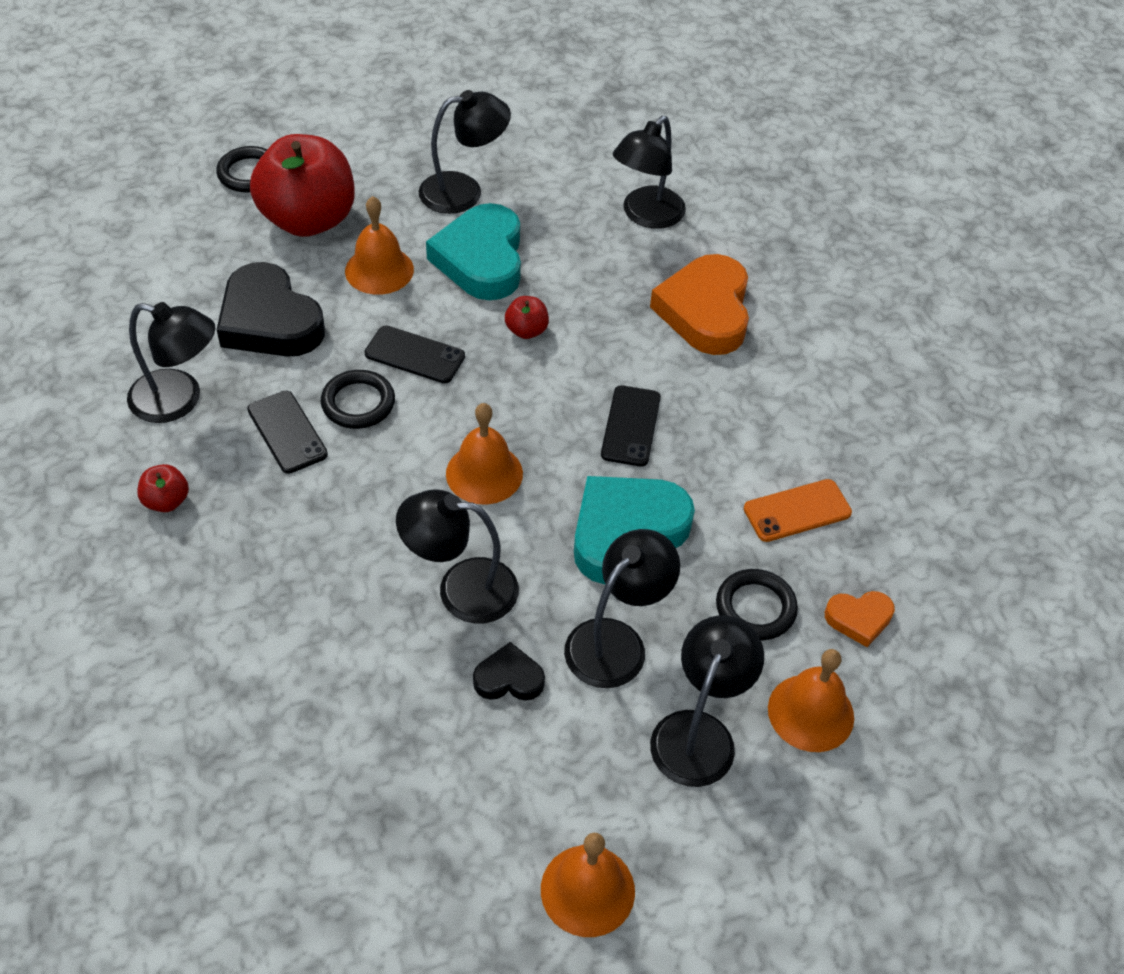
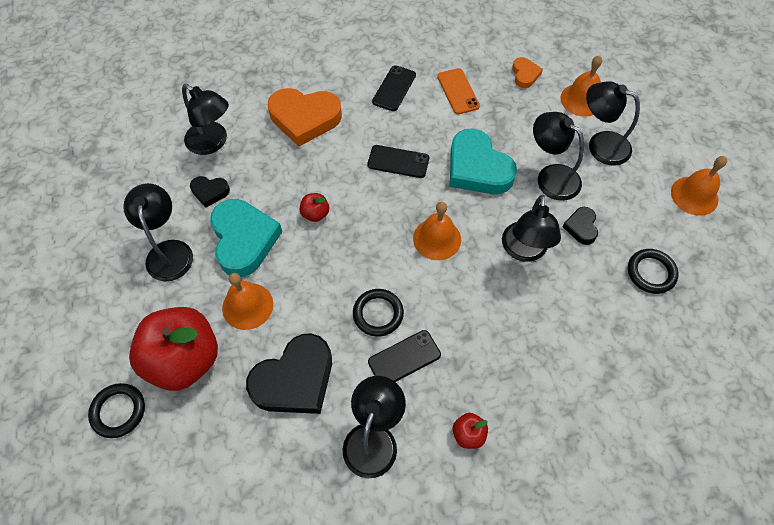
camera: 85 degrees left, 10 degrees up
(415, 355) = (334, 280): black phone -> black phone (394, 88)
(481, 259) = (244, 240): turquoise heart -> turquoise heart turned 105 degrees counterclockwise
(560, 220) = (210, 192): none -> black heart
(755, 608) = (522, 115): black ring -> black ring (651, 273)

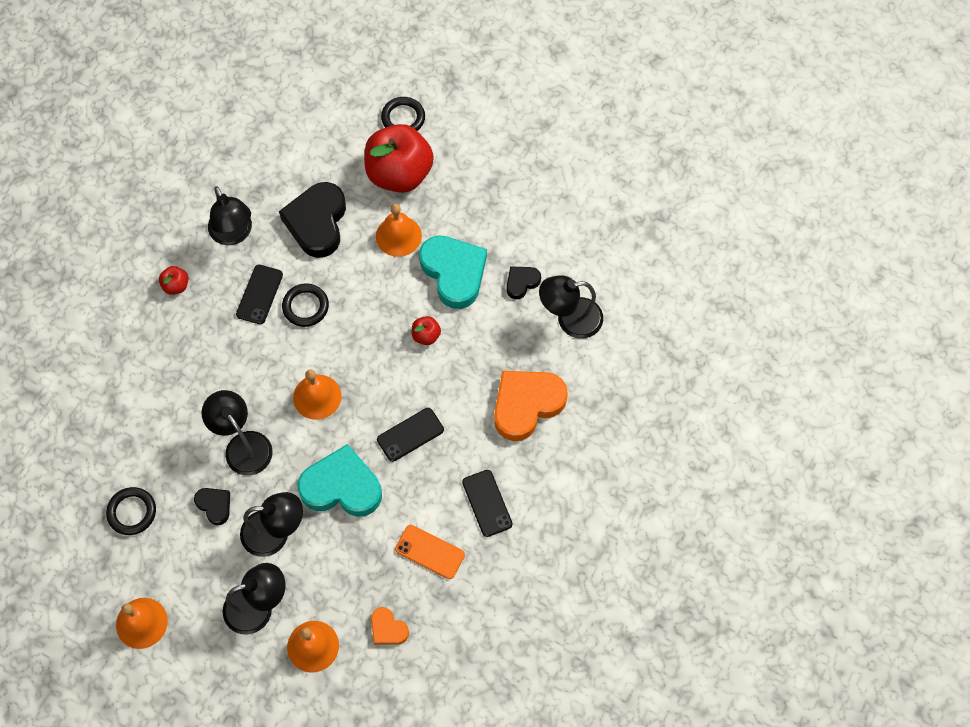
camera: 135 degrees right, 5 degrees up
(169, 251) = (495, 221): black lamp -> none
(244, 240) = (454, 273): turquoise heart -> turquoise heart turned 150 degrees counterclockwise

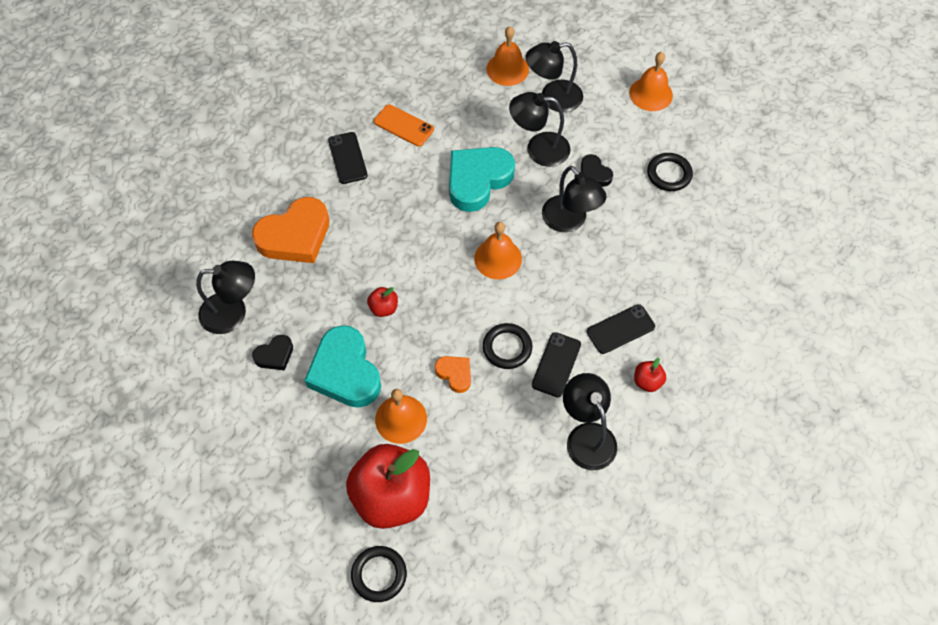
camera: 175 degrees left, 5 degrees down
(317, 222) = (492, 442): black heart -> none
(341, 487) = (478, 180): turquoise heart -> turquoise heart turned 120 degrees clockwise
(388, 629) = (445, 76): orange heart -> orange heart (455, 374)
(410, 435) = (410, 218): black phone -> black phone (620, 329)

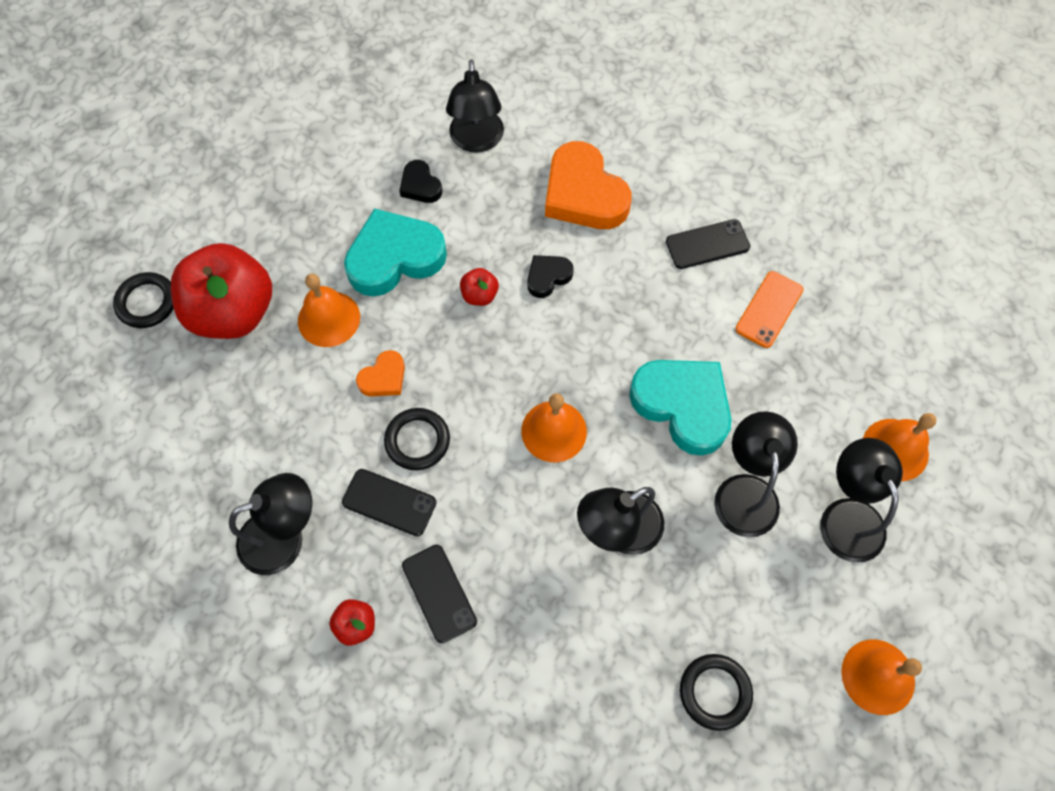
camera: 90 degrees right, 5 degrees up
(594, 174) = (706, 571): black heart -> black heart (548, 277)

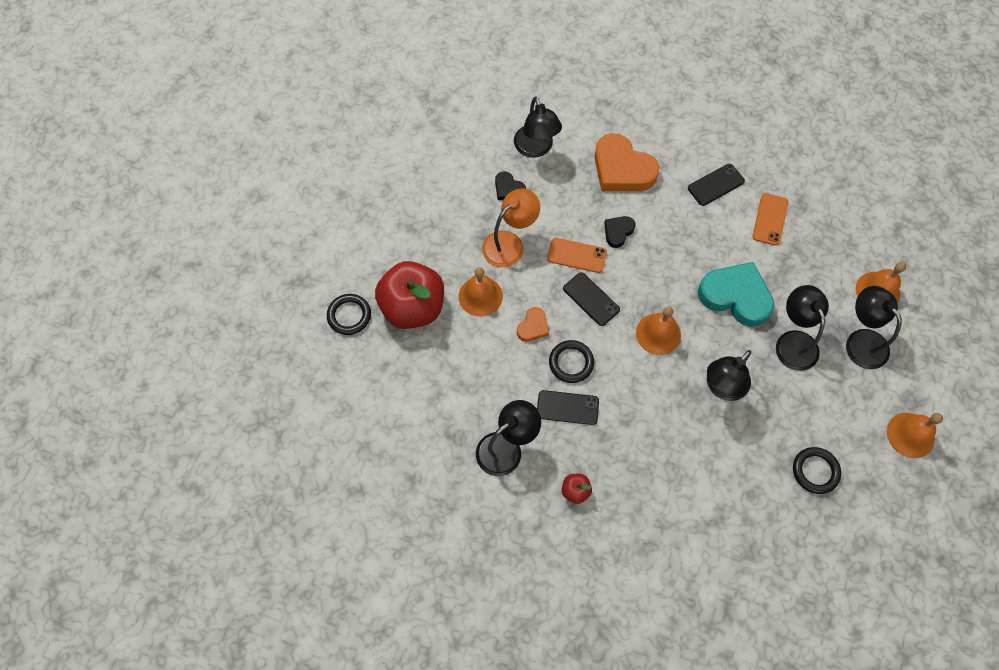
camera: 15 degrees left, 0 degrees up
(394, 257) = (509, 243): turquoise heart -> orange lamp
(439, 593) = (621, 457): black phone -> black phone (591, 299)
(479, 295) = (577, 255): red apple -> orange phone

